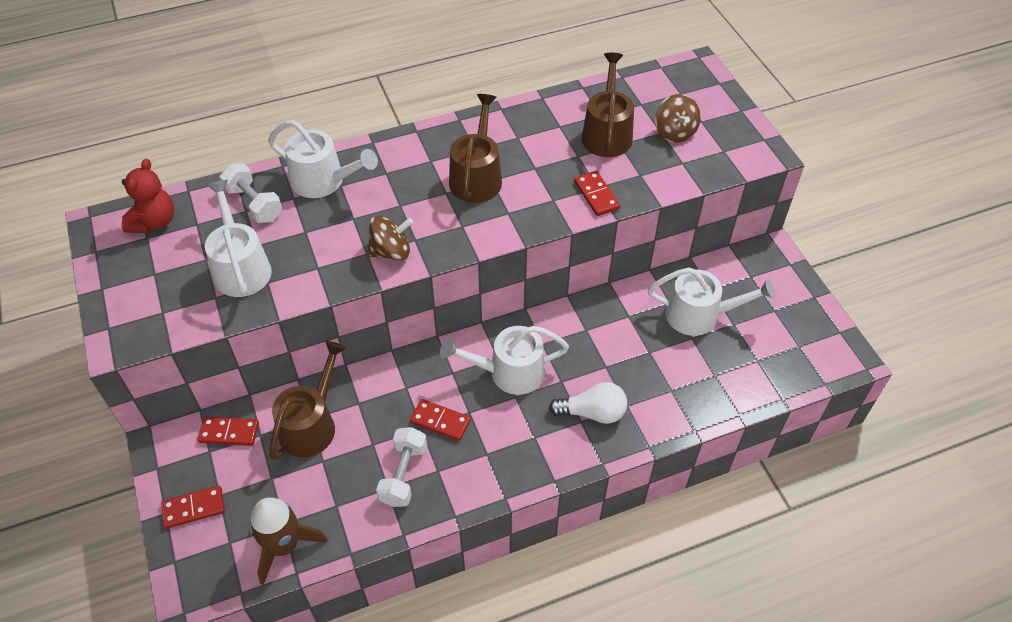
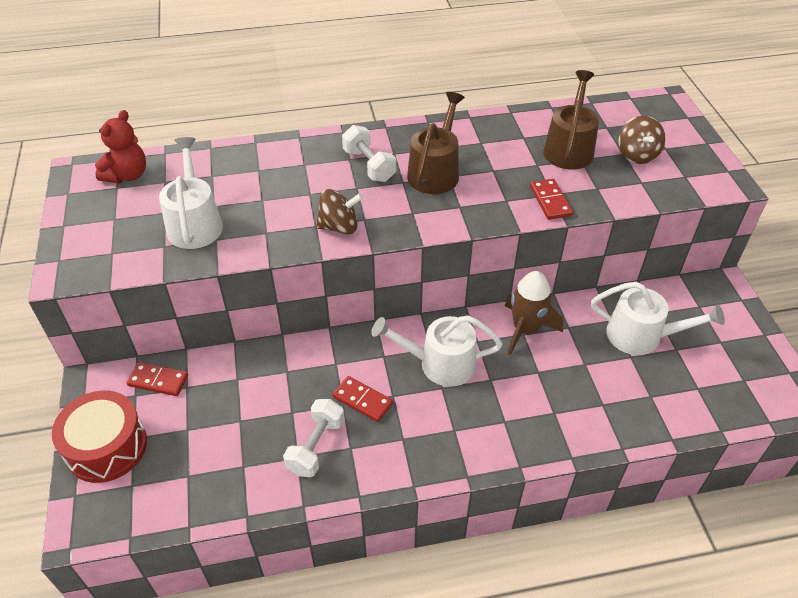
camera: 10 degrees right, 5 degrees down
(194, 508) = (107, 447): red domino -> red drum
(254, 204) = (221, 171): white dumbbell -> white dumbbell (369, 165)
(284, 546) = (183, 497): brown rocket -> brown rocket (525, 330)
(311, 425) = (237, 385): brown watering can -> none
(323, 181) = (289, 159): white watering can -> none
(592, 413) = (517, 415): white light bulb -> none

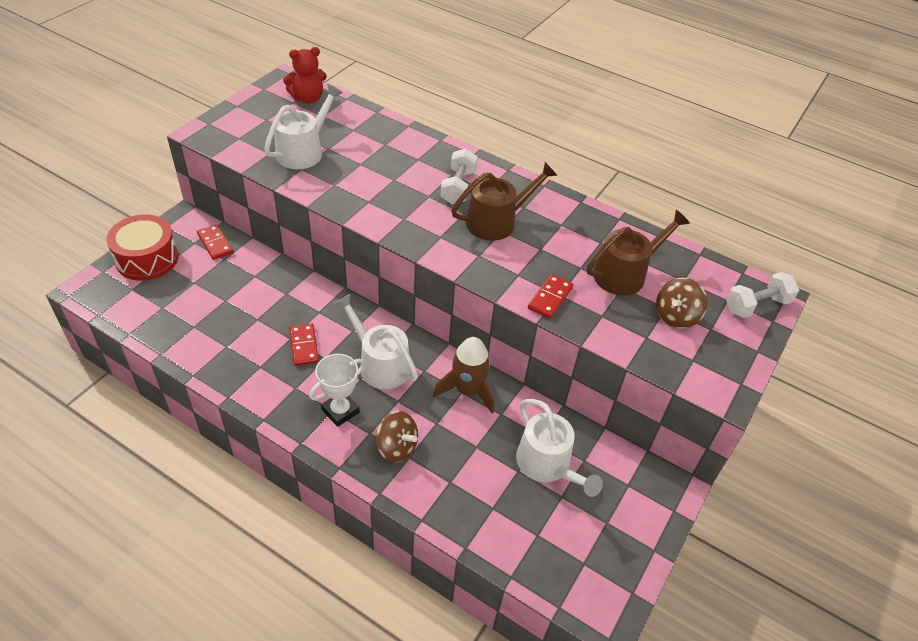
camera: 40 degrees right, 0 degrees up
(316, 446) = (243, 349): white dumbbell -> white dumbbell (756, 305)
(339, 227) = (381, 212): brown spinning top -> brown spinning top (396, 447)
(461, 425) = (340, 411): none -> white trophy

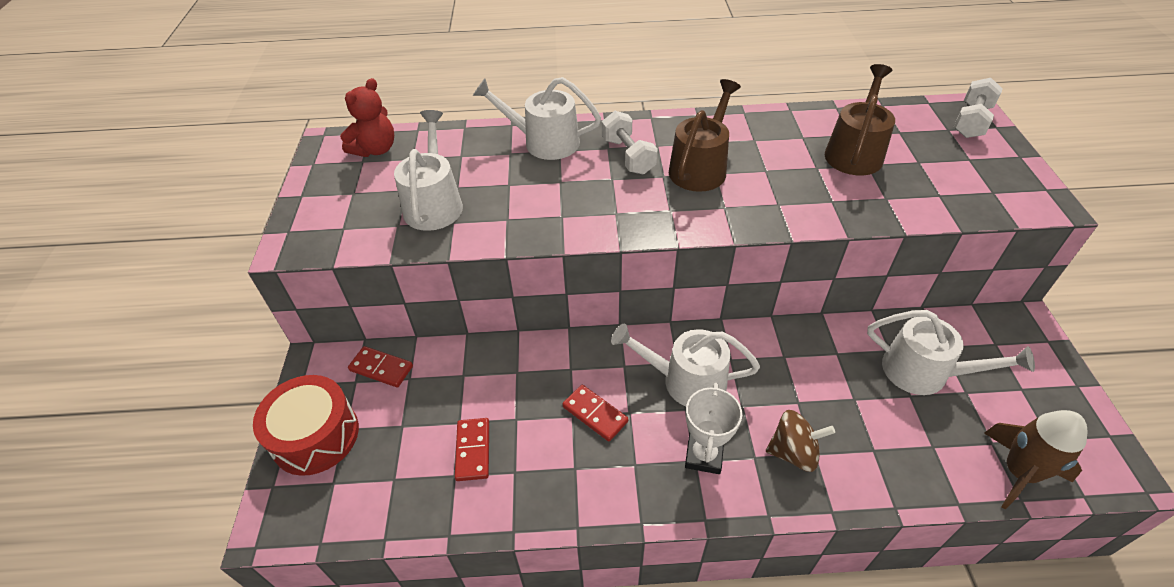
camera: 30 degrees left, 0 degrees up
(415, 148) = (544, 142): none -> white watering can
(467, 390) = (787, 351): brown rocket -> brown rocket (1019, 472)
(550, 298) = (829, 208): red domino -> red domino (473, 450)
(676, 316) = (935, 164): brown spinning top -> none

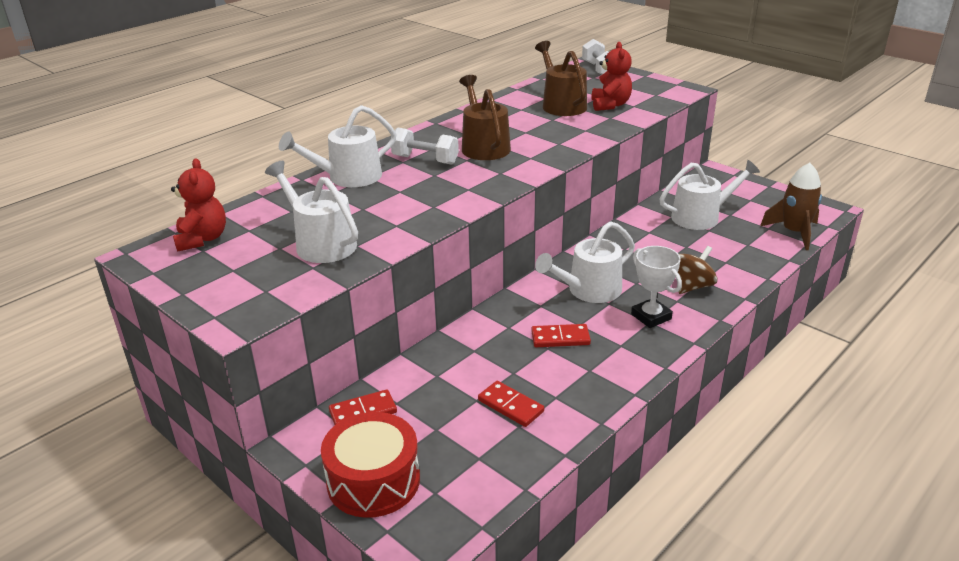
camera: 45 degrees left, 15 degrees down
(911, 180) = (610, 105): none -> red teddy bear

